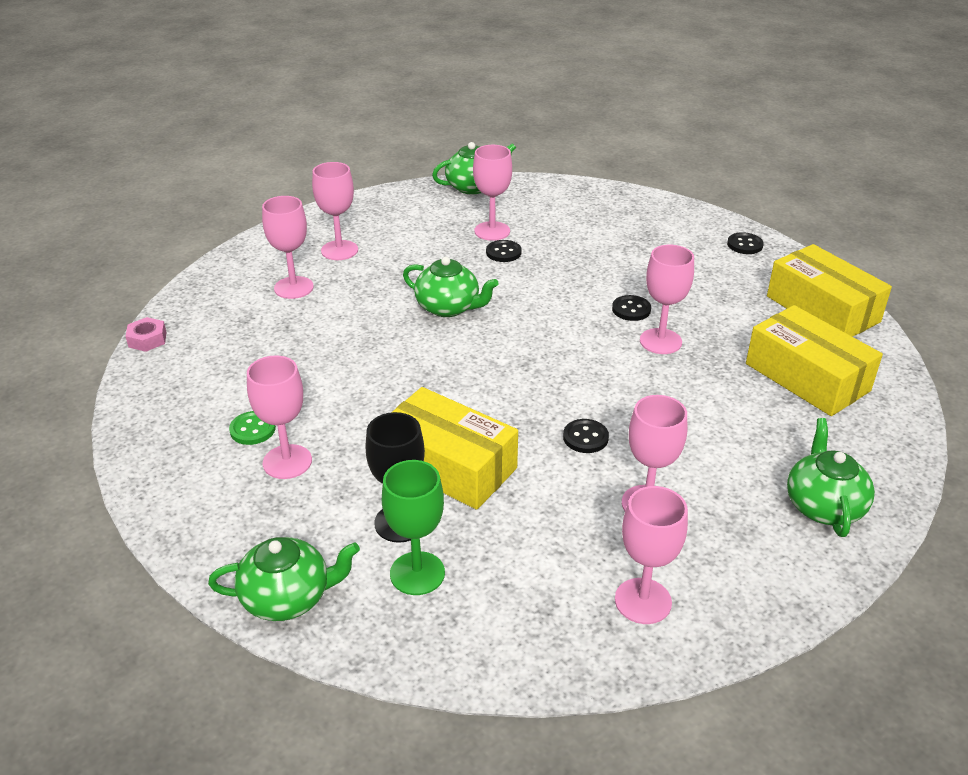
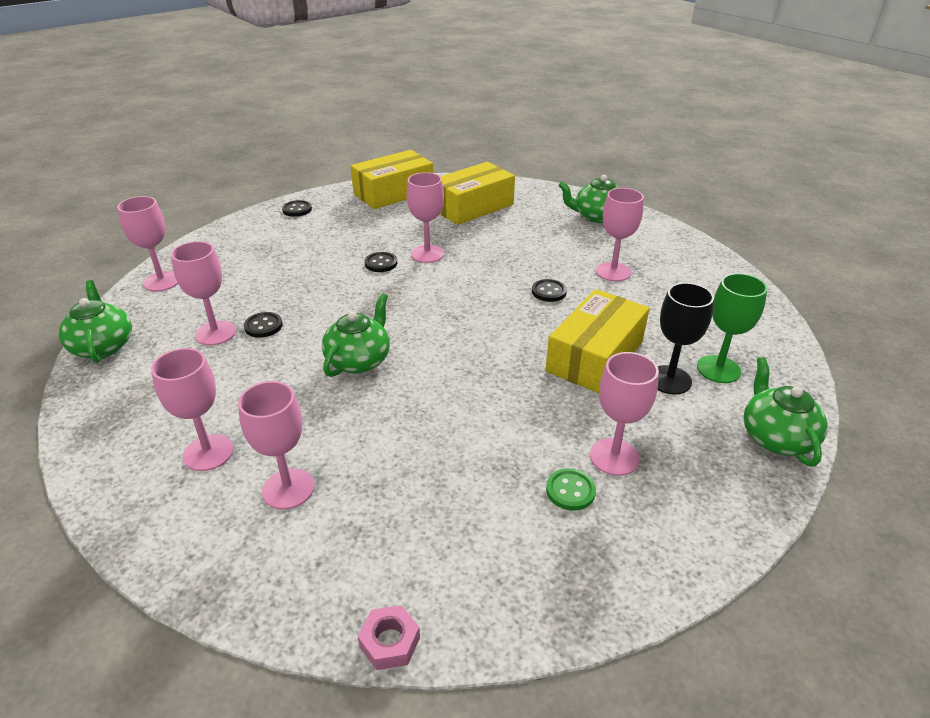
camera: 90 degrees left, 0 degrees up
(643, 601) = (699, 279): pink goblet -> pink goblet (162, 281)

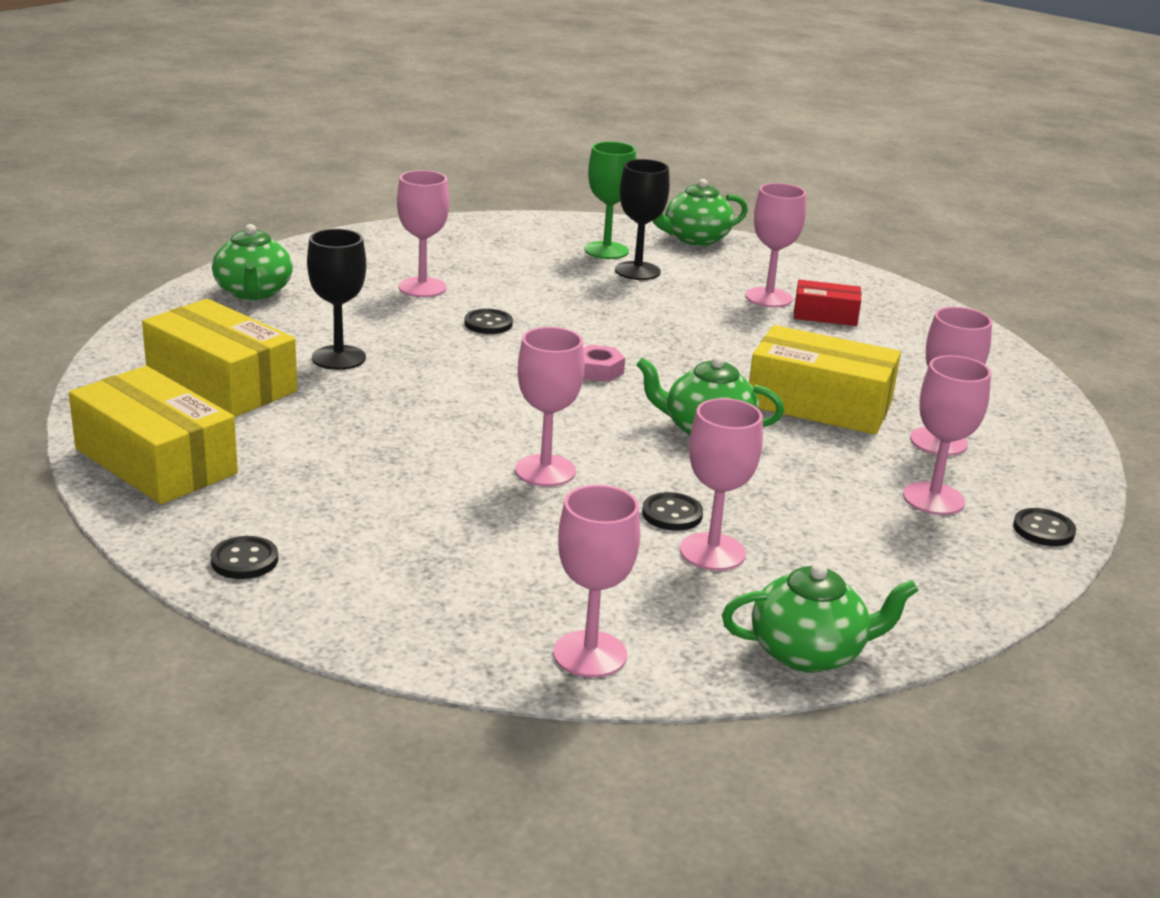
camera: 105 degrees left, 10 degrees down
(103, 346) = (808, 653): green teapot -> green teapot turned 150 degrees counterclockwise
(381, 263) = (449, 443): black button -> black button (1043, 530)
(389, 642) = (1036, 376): pink nut -> pink nut (598, 370)
(427, 254) = (406, 408): pink goblet -> pink goblet (545, 471)
(499, 238) = (338, 358): none -> black goblet
(570, 491) = (825, 315): green button -> red box
(595, 356) = (616, 301): yellow box -> yellow box (819, 404)

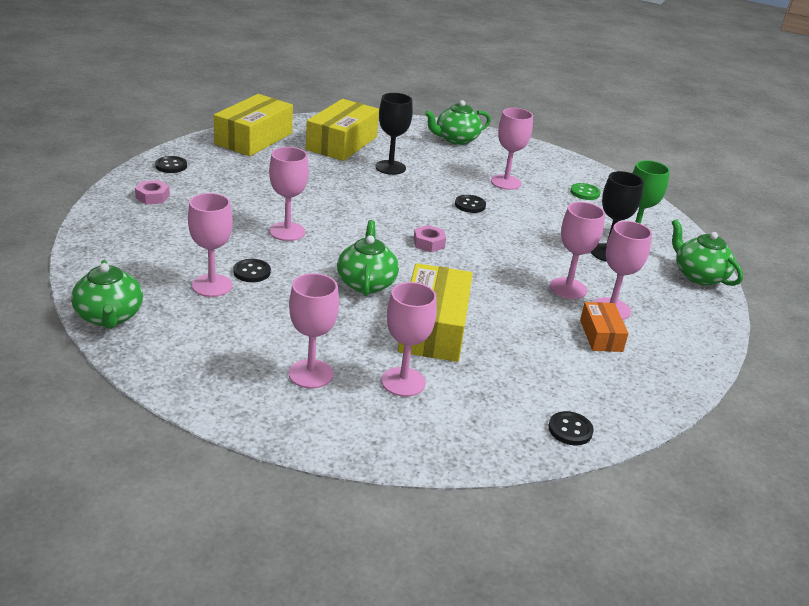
camera: 75 degrees right, 5 degrees up
(380, 589) = (152, 197): none -> pink nut
(471, 248) = (585, 193): none -> green button
(590, 654) = (102, 251): pink goblet -> pink goblet (568, 288)
(825, 315) = (601, 335): red box -> orange box
(1043, 530) = (283, 424): black button -> black button (570, 430)

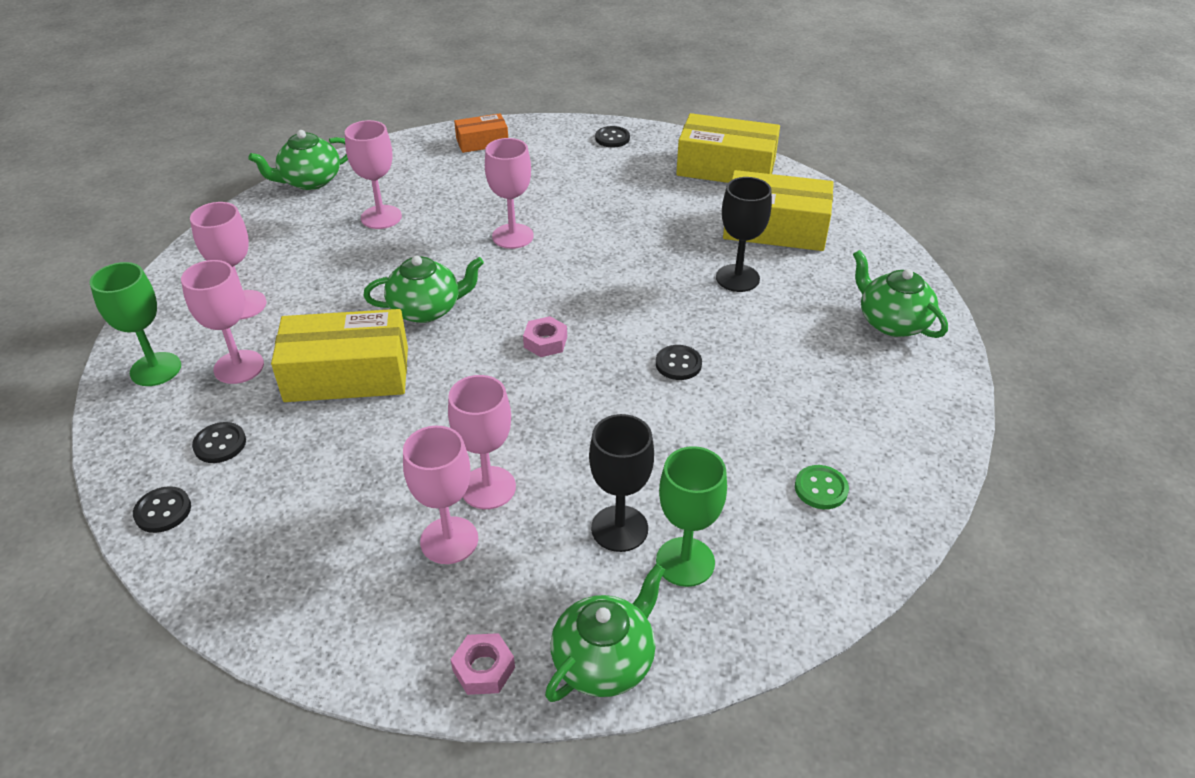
camera: 80 degrees right, 10 degrees up
(152, 197) = (537, 146): pink nut -> pink nut (484, 669)
(252, 272) = (416, 233): black button -> black button (220, 444)
(387, 431) = (155, 369): none -> green goblet
(506, 182) = (783, 391): pink goblet -> none
(601, 335) = (374, 531): orange box -> orange box (482, 142)

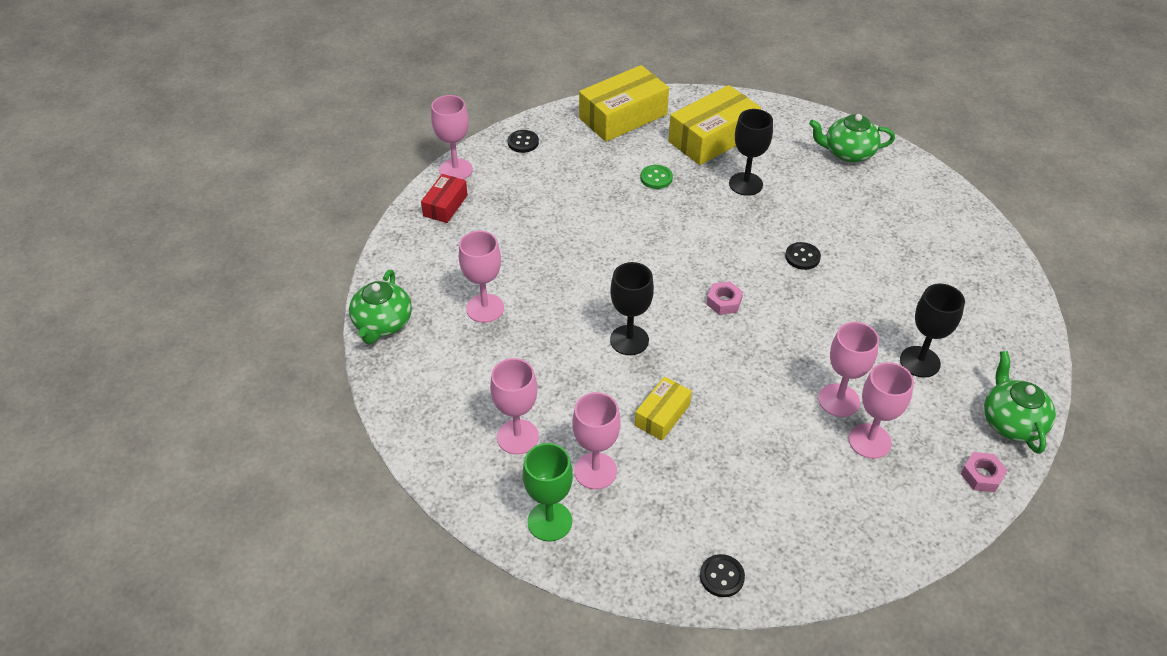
camera: 50 degrees left, 5 degrees up
(220, 444) = (676, 517): black button -> none
(347, 374) = (662, 415): yellow box -> yellow box, size x0.54
(426, 309) = (629, 340): green teapot -> black goblet
(482, 142) = (445, 205): orange box -> red box
(512, 236) = (589, 254): pink goblet -> pink goblet (455, 170)
(685, 562) = (965, 350): green goblet -> none
(821, 488) = (954, 266): green button -> green button (656, 178)

